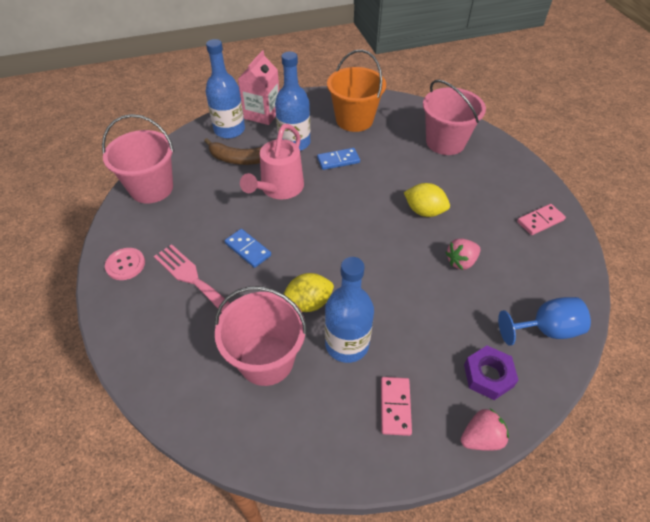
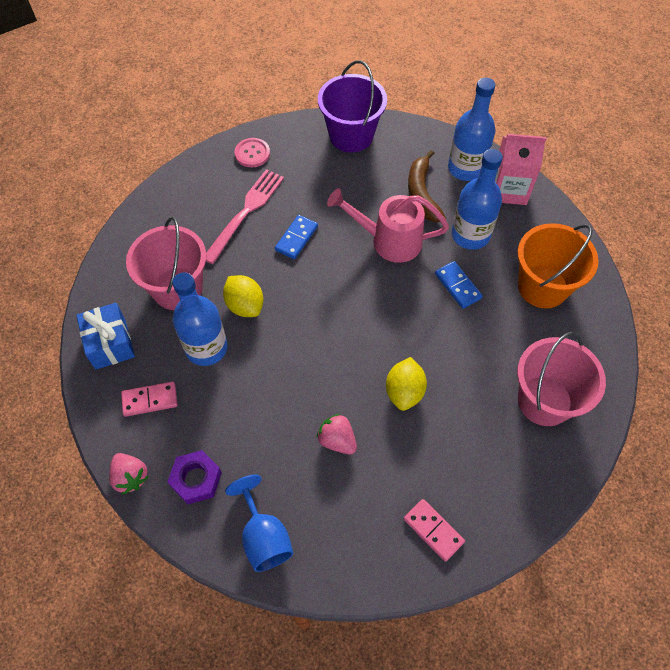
camera: 75 degrees right, 10 degrees up
(151, 188) = (351, 135): pink bucket -> purple bucket
(315, 440) = (110, 343): none -> blue gift

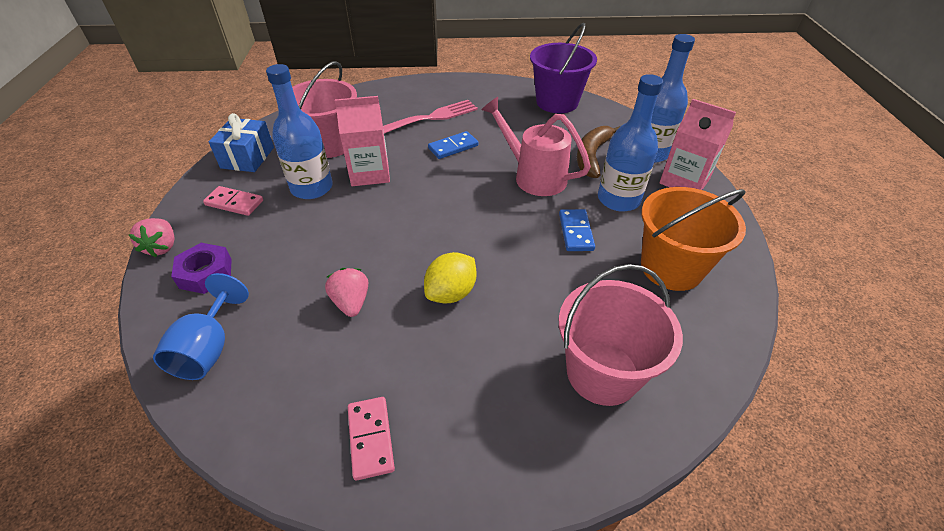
camera: 30 degrees right, 15 degrees down
(245, 305) = (370, 173): yellow lemon -> pink carton
(252, 153) = (466, 89): pink button -> none

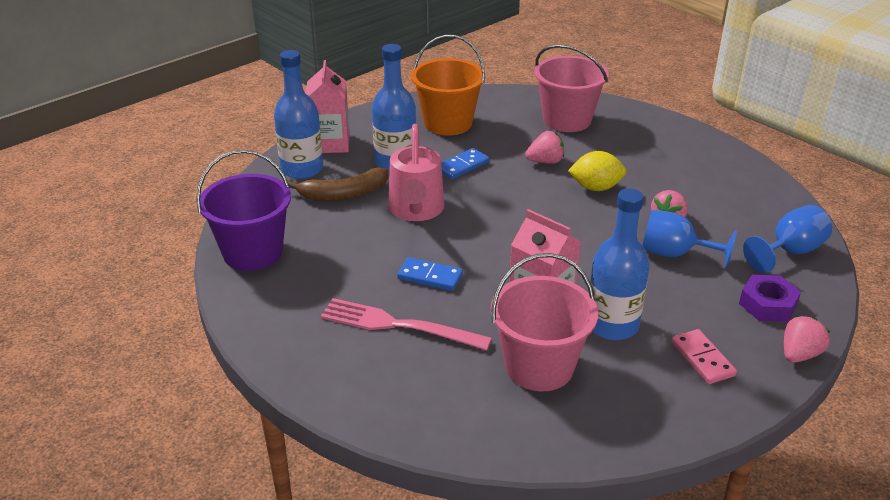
camera: 130 degrees left, 10 degrees down
(247, 157) = (647, 414): blue gift -> none
(315, 270) = (674, 254): none -> blue goblet
(371, 438) = (716, 164): pink domino -> none
(530, 290) = (545, 161): none -> pink strawberry

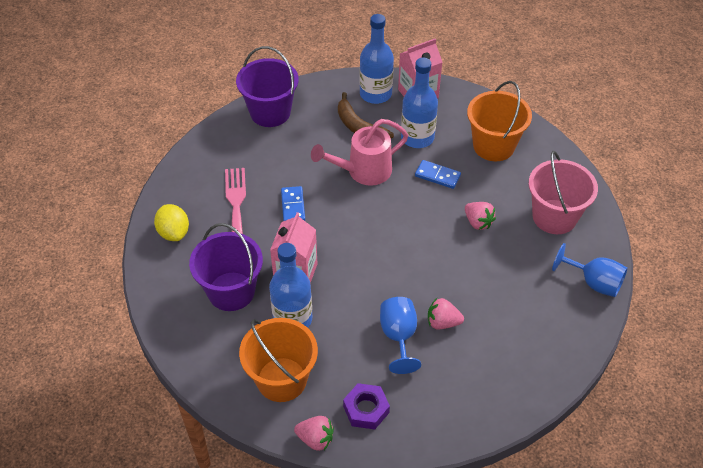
camera: 65 degrees right, 15 degrees up
(539, 366) = (231, 291): pink bucket -> purple bucket
(596, 187) = (460, 264): yellow lemon -> yellow lemon (174, 232)
(702, 359) = (281, 379): pink domino -> orange bucket
(789, 252) = (447, 414): blue goblet -> blue goblet (594, 282)

